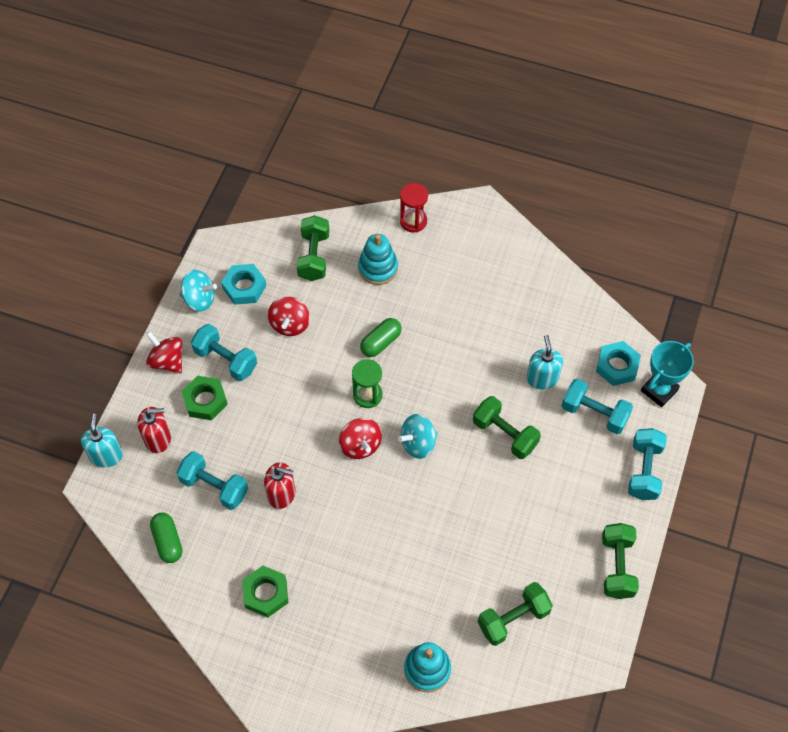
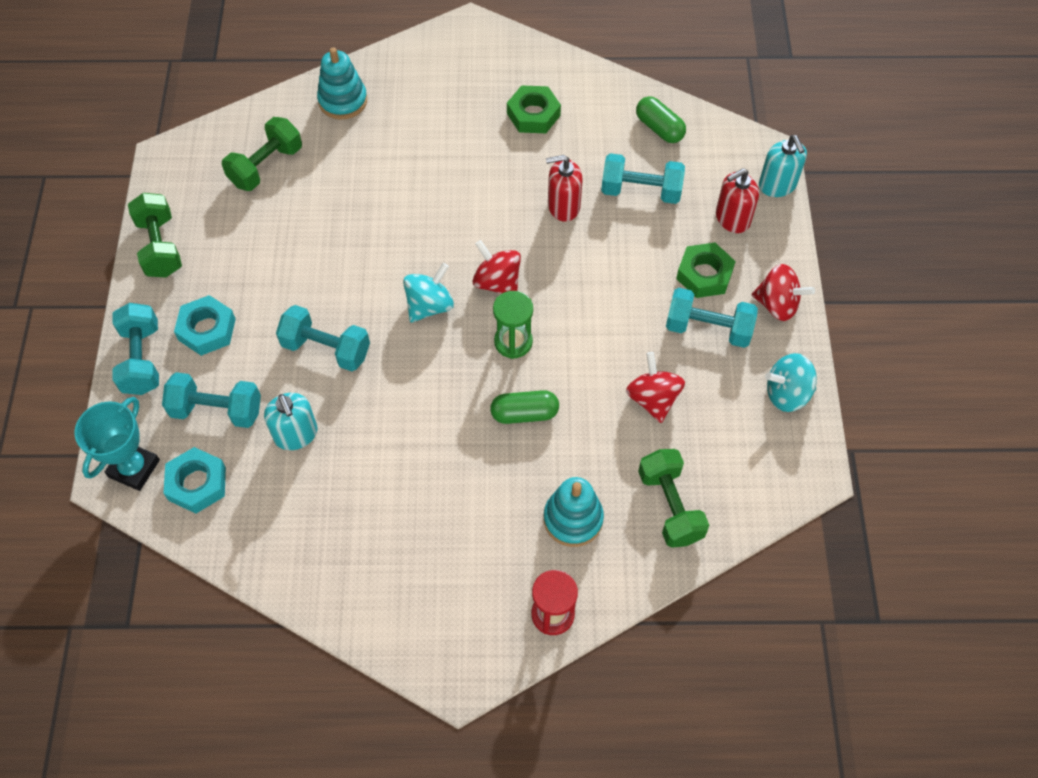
camera: 160 degrees right, 0 degrees up
(244, 287) = (739, 429): turquoise nut -> turquoise nut (207, 329)
(381, 342) = (524, 413): green capsule -> green capsule turned 60 degrees clockwise
(505, 434) = (326, 349): green dumbbell -> turquoise dumbbell

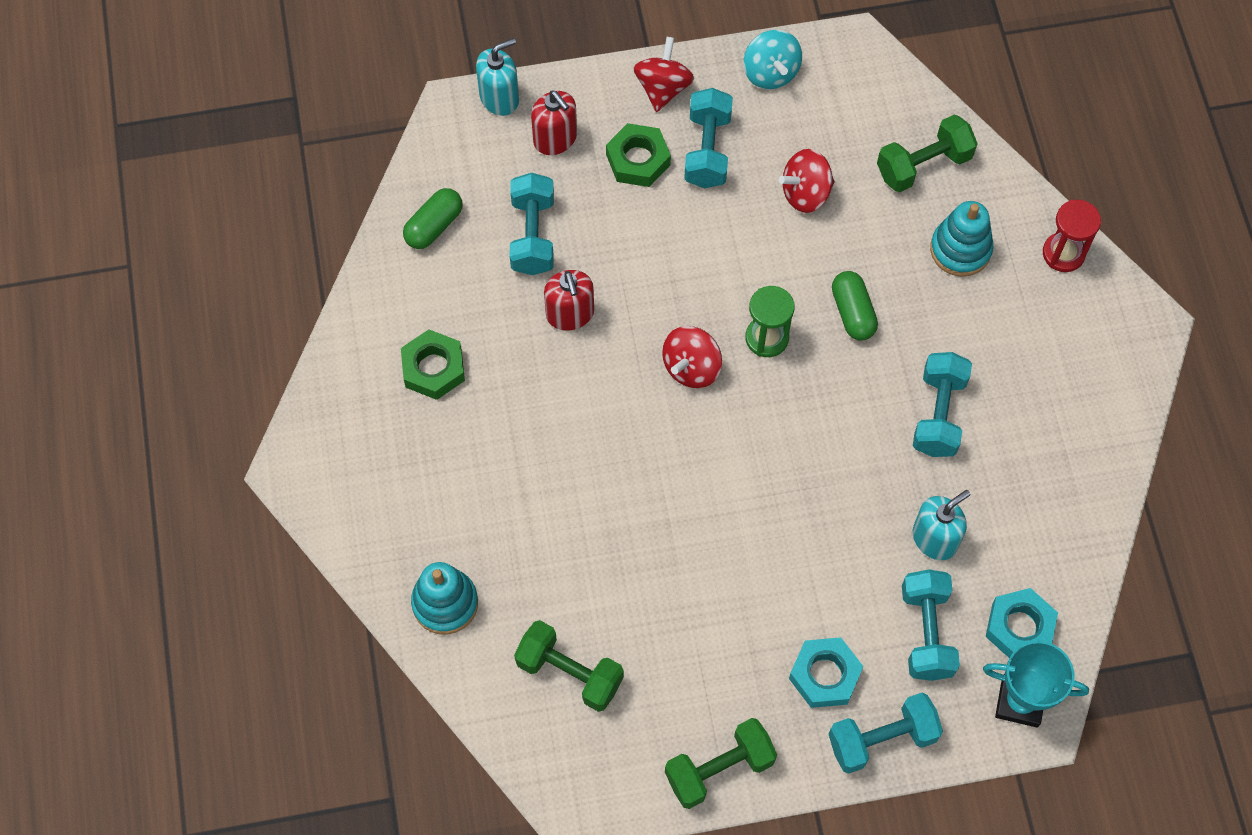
camera: 100 degrees left, 5 degrees up
(326, 349) = (820, 533): turquoise dumbbell -> turquoise dumbbell (938, 414)
(429, 305) = (738, 434): turquoise spinning top -> none

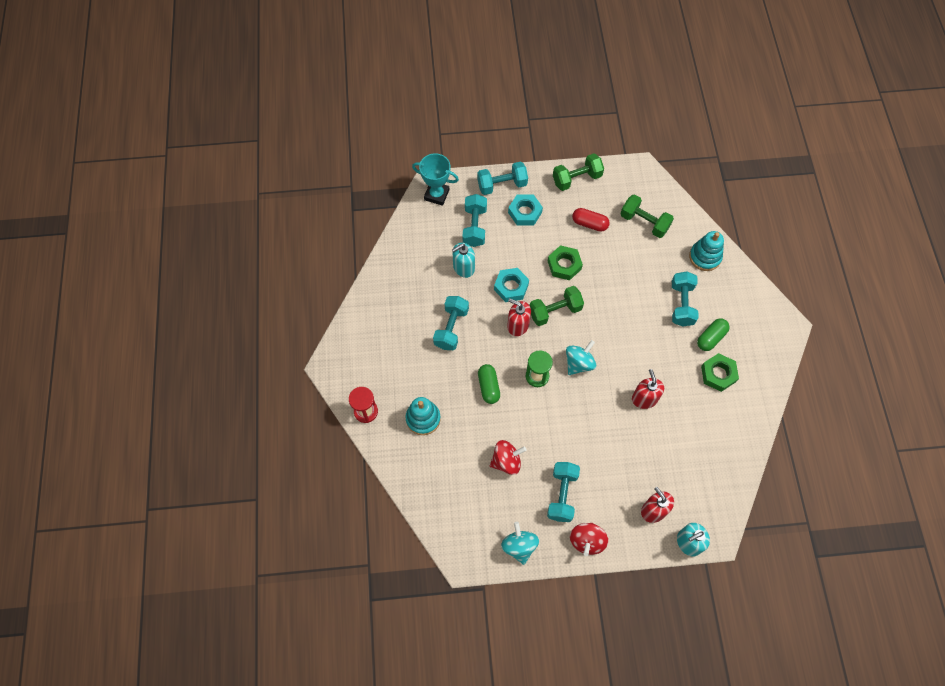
camera: 175 degrees left, 0 degrees up
(434, 226) = (723, 458): green capsule -> green capsule (711, 338)
(533, 235) = (666, 448): turquoise dumbbell -> turquoise dumbbell (681, 304)
(638, 160) = (604, 492): green nut -> green nut (564, 265)
(685, 659) = (589, 224): none -> red capsule
(691, 367) = (579, 363): red spinning top -> turquoise spinning top
(812, 430) = (518, 325): none -> red soap dispenser
(923, 165) = (435, 473): green dumbbell -> green dumbbell (555, 311)
(1019, 627) = (430, 225): turquoise nut -> turquoise nut (511, 287)

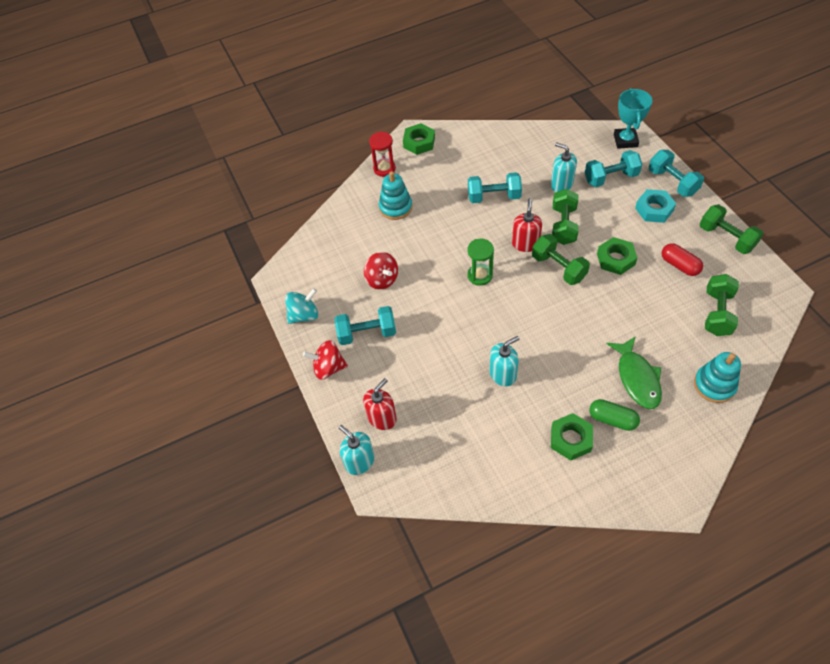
camera: 75 degrees right, 10 degrees down
(346, 366) = (419, 142): none -> green nut
(488, 387) = (449, 242): green capsule -> none
(511, 287) = (563, 225): turquoise nut -> green dumbbell
(579, 363) = (512, 305): turquoise spinning top -> none
(589, 224) = (679, 265): red capsule -> red capsule turned 45 degrees counterclockwise
(644, 399) = (503, 374): red soap dispenser -> turquoise soap dispenser
(681, 304) = (637, 378): turquoise dumbbell -> green fish

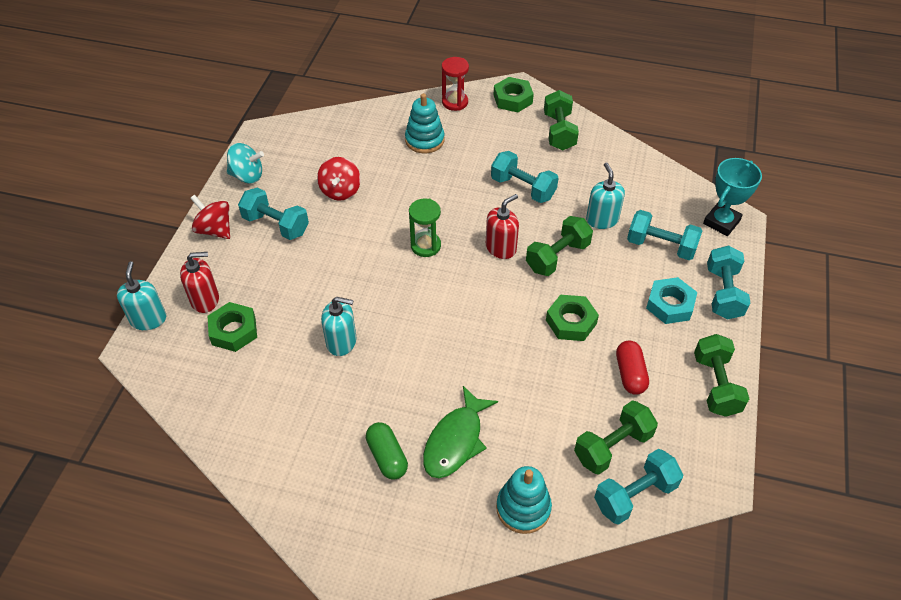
camera: 35 degrees right, 5 degrees down
(558, 268) = (505, 290): green dumbbell -> green dumbbell (559, 132)
(570, 439) = (330, 442): green nut -> green nut (234, 331)
(757, 330) = (635, 495): none -> turquoise dumbbell

